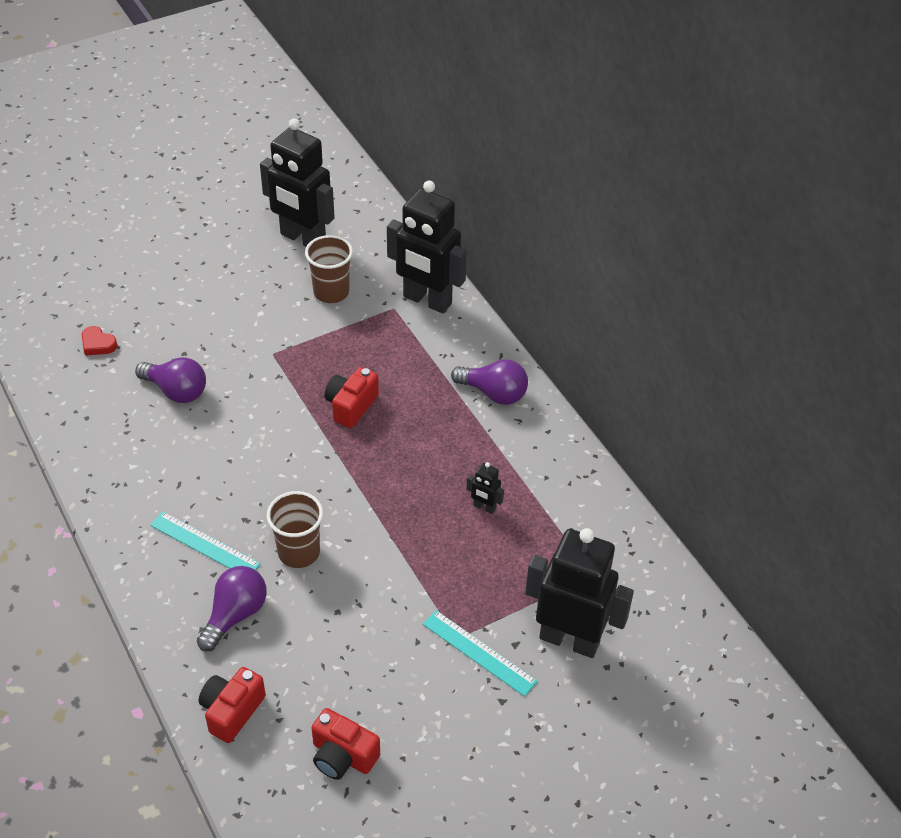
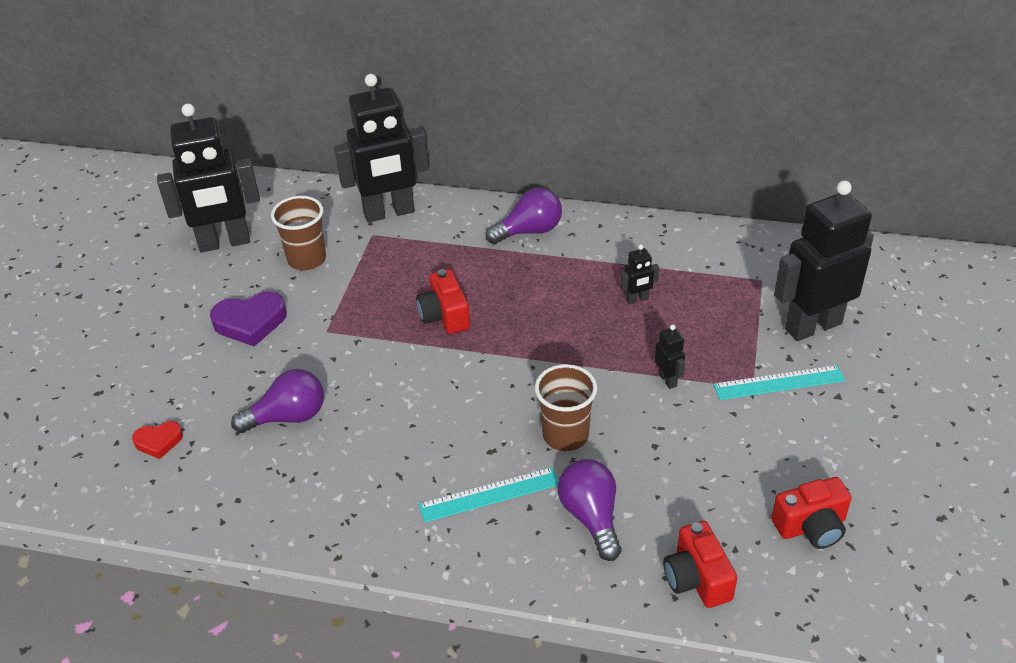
camera: 45 degrees left, 5 degrees down
(241, 309) = (250, 322): none -> purple heart
(413, 579) = (668, 380): none -> black robot

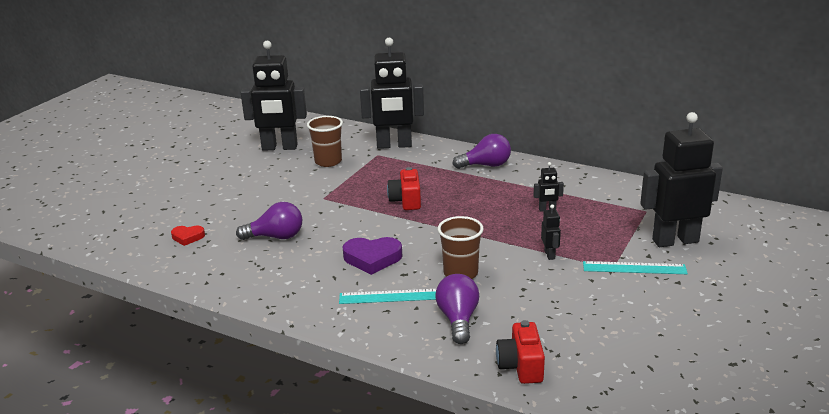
camera: 15 degrees right, 15 degrees down
(250, 322) = (276, 187): purple heart -> purple heart (372, 258)
(811, 526) = (623, 351): red camera -> none

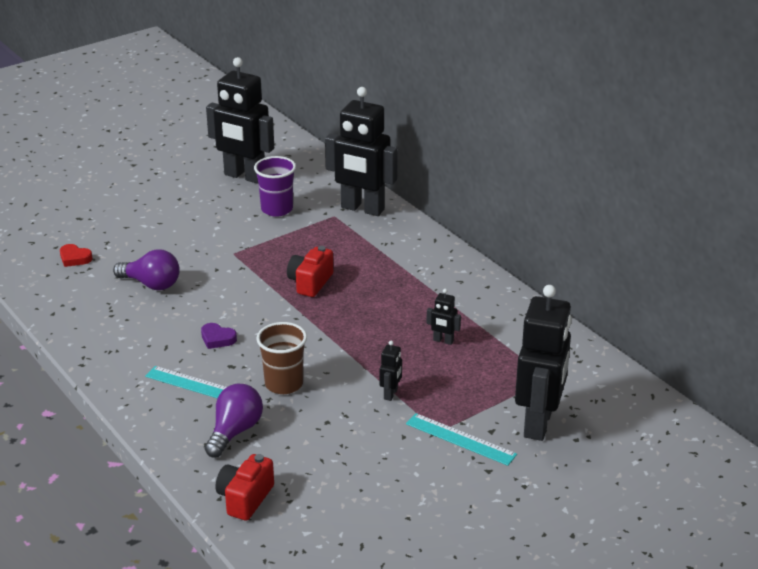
camera: 25 degrees right, 5 degrees up
(328, 161) = (277, 209): brown cup -> purple cup
(372, 258) = (217, 339): purple heart -> purple heart, size x0.59
(486, 165) = (434, 265): purple light bulb -> none
(675, 240) = (539, 423): black robot -> black robot turned 90 degrees clockwise

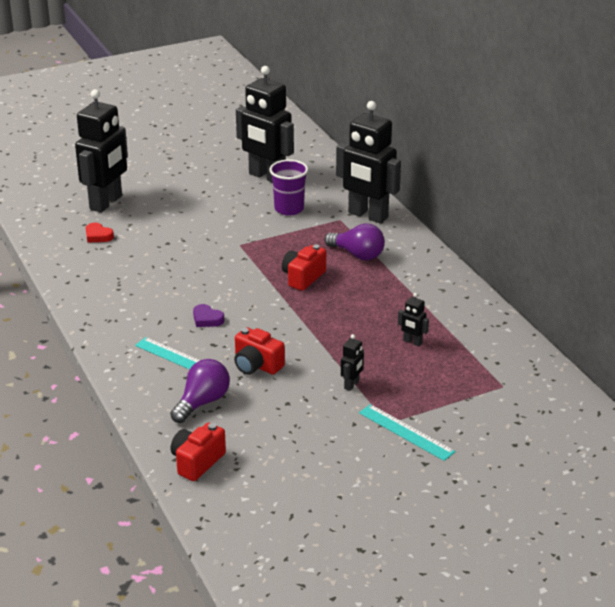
camera: 10 degrees right, 0 degrees up
(151, 284) = (160, 265): purple light bulb -> purple light bulb (357, 254)
(284, 384) = (256, 365): brown cup -> red camera
(539, 423) = (483, 426): black robot -> black robot (106, 203)

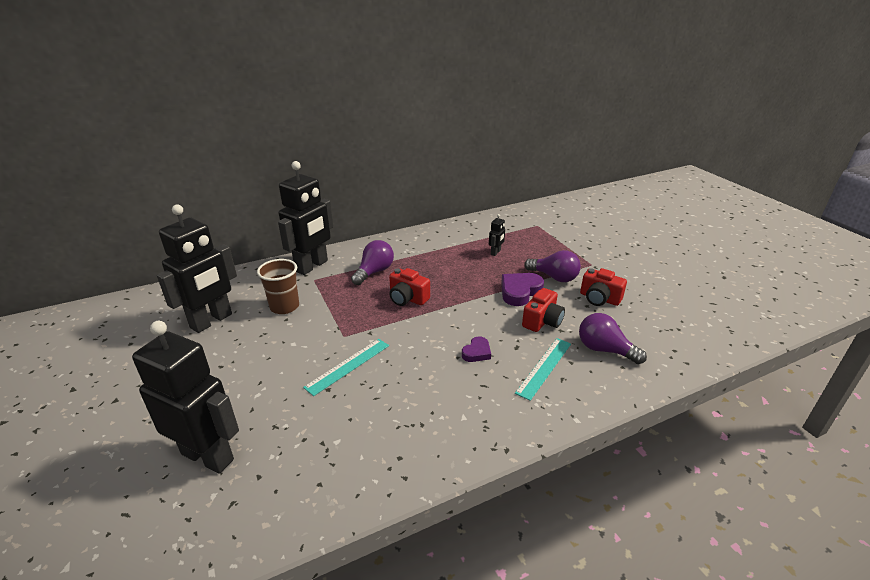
camera: 90 degrees left, 0 degrees up
(98, 236) = (295, 456): red heart -> none
(197, 462) = (683, 349): red camera -> red camera (599, 298)
(289, 209) = (284, 307): purple cup -> brown cup
(317, 354) = (520, 292): none -> purple heart
(352, 385) = (554, 277): black robot -> purple light bulb
(406, 432) = (599, 258): turquoise ruler -> turquoise ruler (348, 366)

